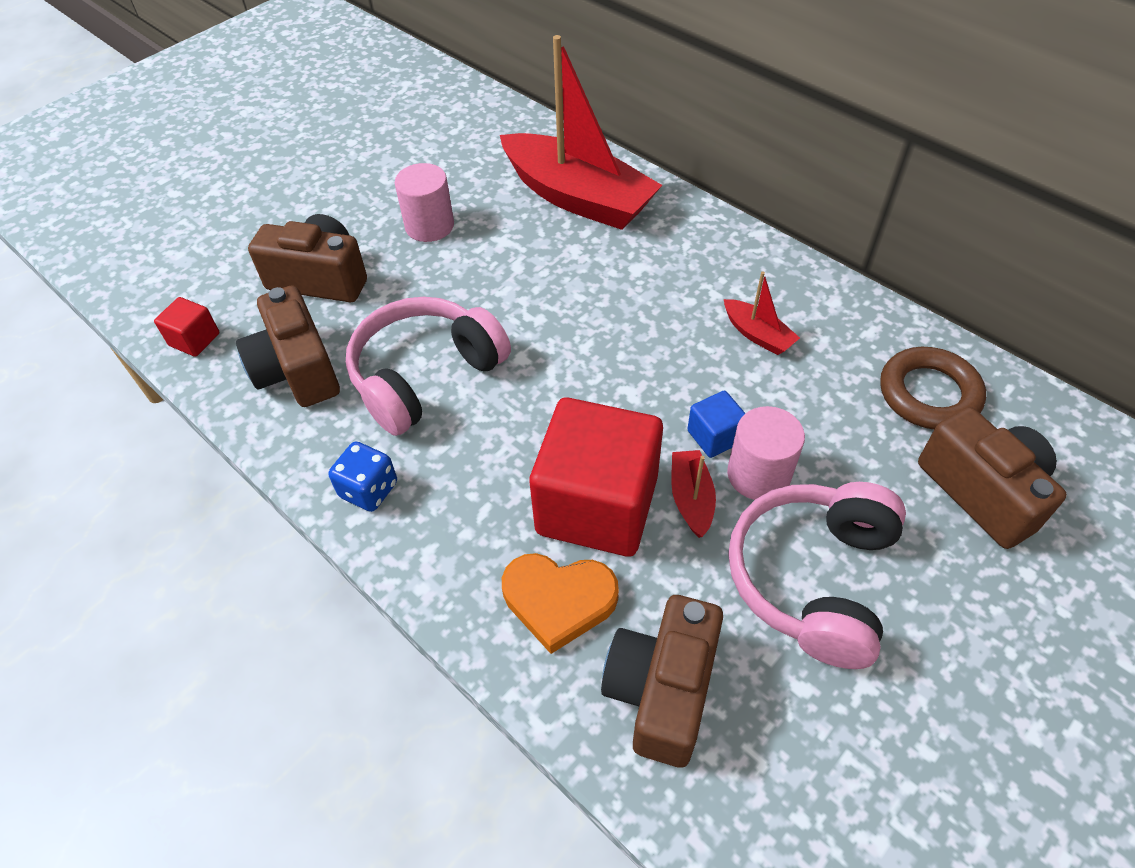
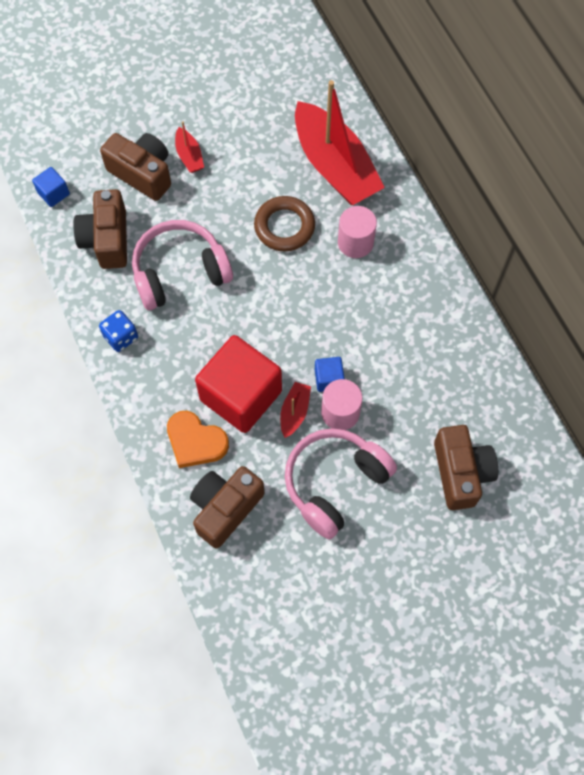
camera: 20 degrees right, 15 degrees up
(194, 339) = (53, 193): red cube -> blue cube
(429, 226) = (226, 154): pink cylinder -> pink cylinder (355, 242)
(757, 335) = (393, 320): red boat -> red boat (189, 156)
(929, 394) = (472, 401): brown ring -> brown ring (284, 226)

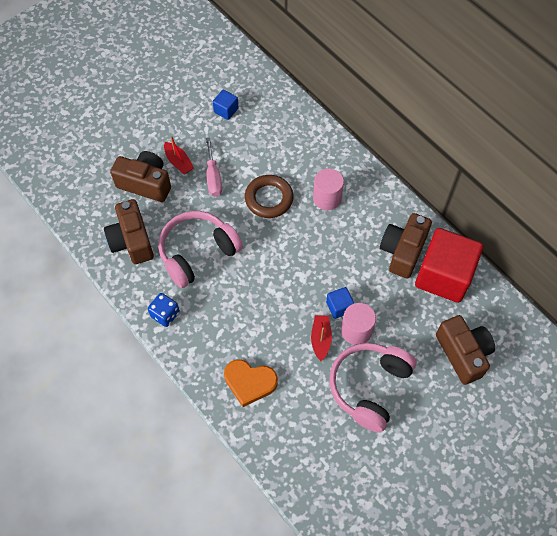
camera: 15 degrees left, 5 degrees down
(53, 193) = (78, 215): blue cube -> blue cube (226, 110)
(225, 184) = (213, 177): none -> pink screwdriver
(225, 508) = (289, 430): brown camera -> brown camera (402, 251)
(241, 395) = (274, 337): red cube -> red cube (443, 276)
(334, 166) = (293, 145): red boat -> none

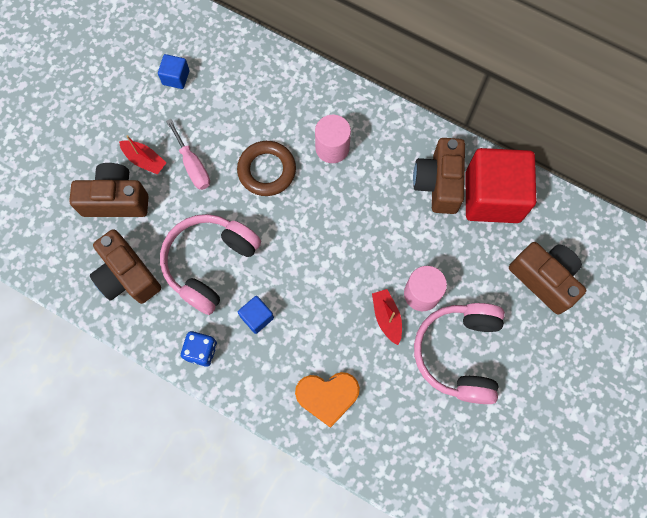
camera: 20 degrees left, 10 degrees up
(339, 307) = (393, 272): blue cube -> blue cube (257, 317)

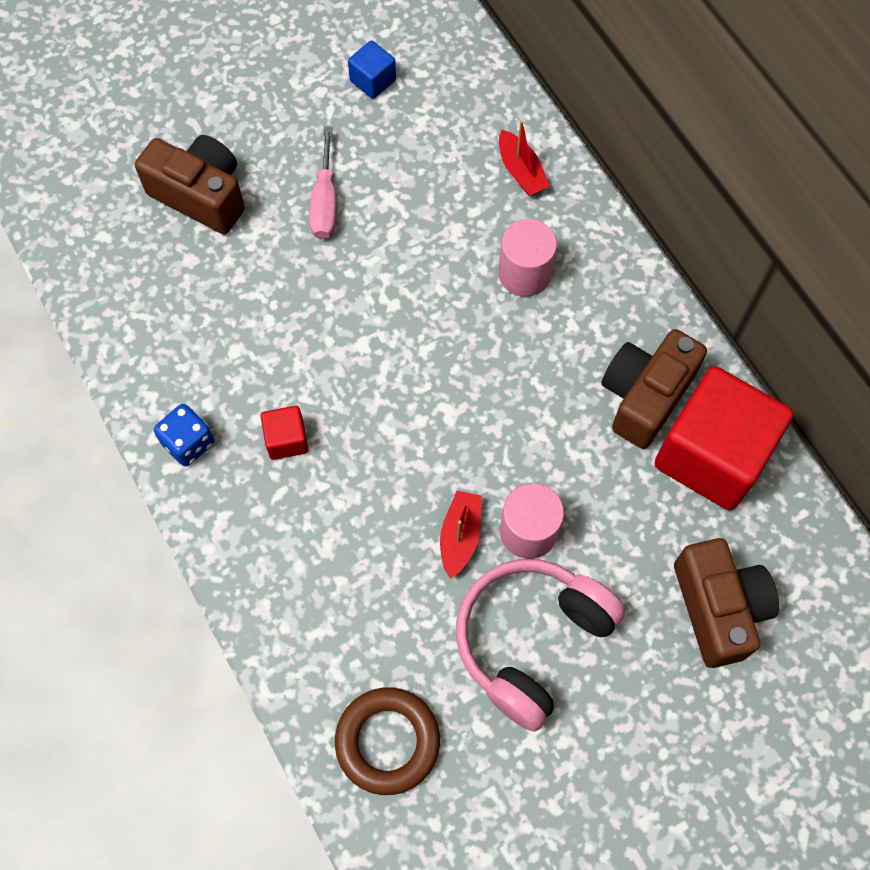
camera: 30 degrees right, 5 degrees down
(127, 276) = (156, 297): brown camera -> none
(145, 160) = (268, 164): red boat -> red boat (521, 171)
(210, 264) = (269, 338): pink headphones -> none
(257, 317) = (286, 439): blue cube -> red cube
(267, 170) = (418, 258): brown ring -> brown ring (387, 741)
(327, 396) = (315, 594): orange heart -> none

